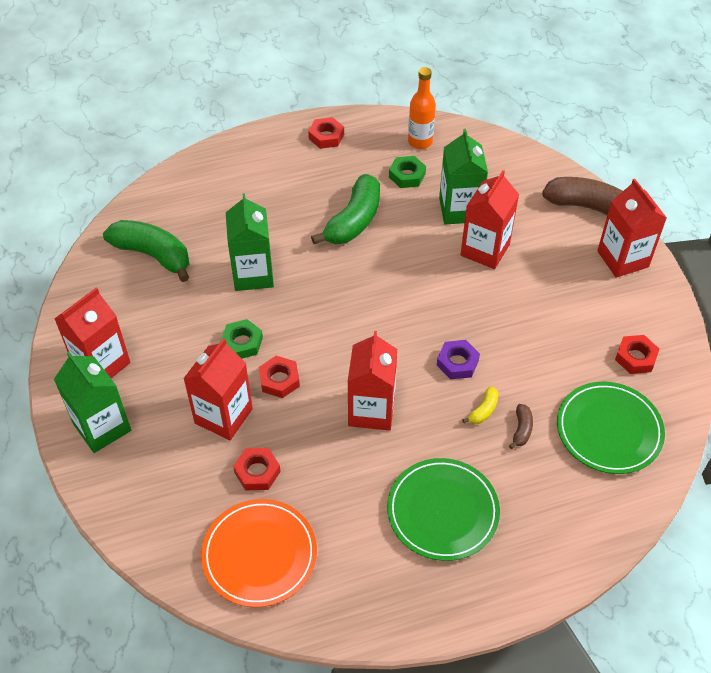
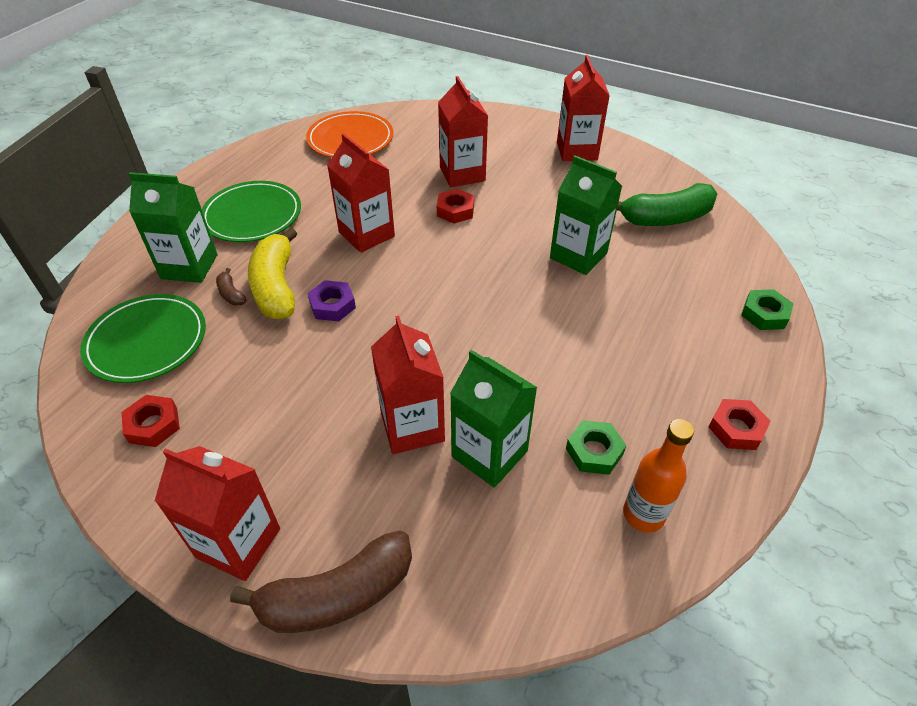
camera: 135 degrees right, 5 degrees down
(102, 427) = (522, 130): green carton -> green carton (189, 266)
(242, 343) = (513, 213): green nut -> green nut (764, 314)
(257, 472) = (401, 165): red nut -> none
(354, 221) = (571, 357): green banana -> none
(483, 410) = (276, 287): yellow banana -> yellow banana, size x2.28

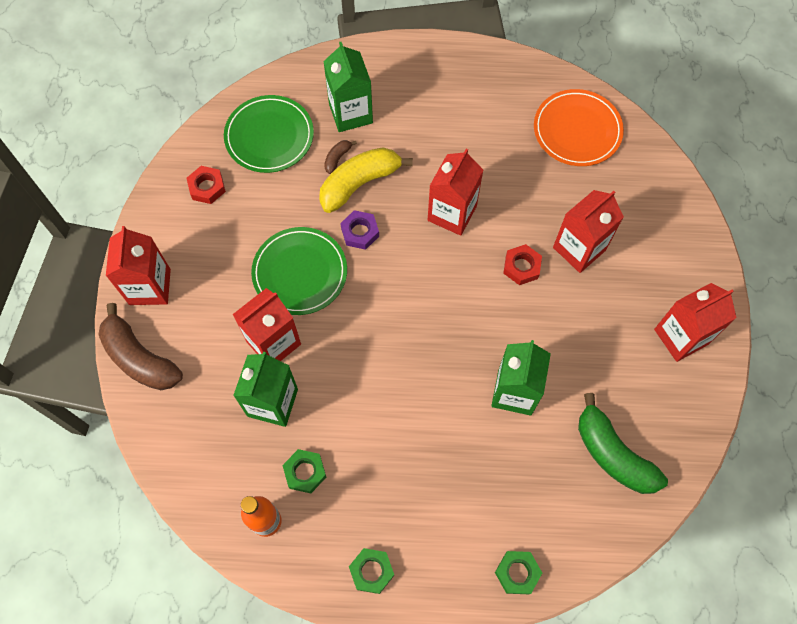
camera: 65 degrees right, 20 degrees up
(252, 215) = (429, 118): green plate -> green plate (300, 272)
(736, 428) = (371, 571): red nut -> green nut

